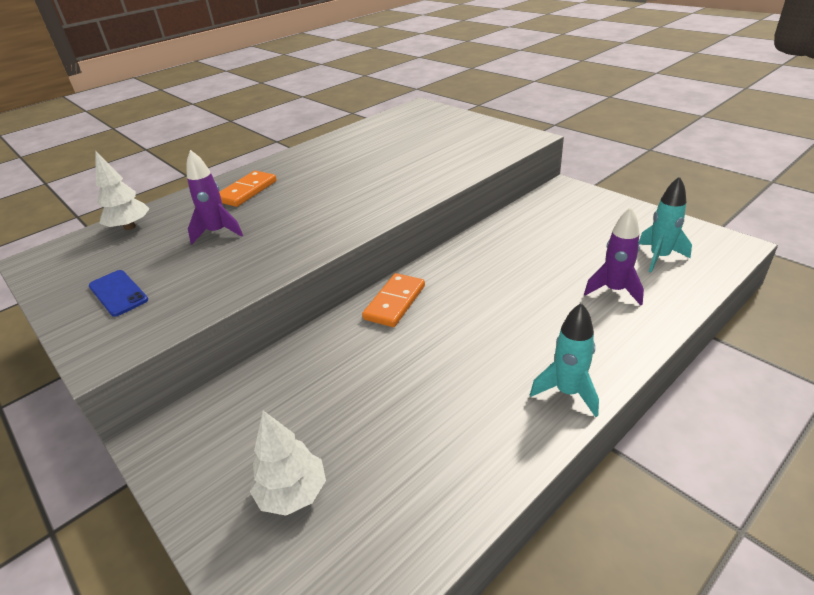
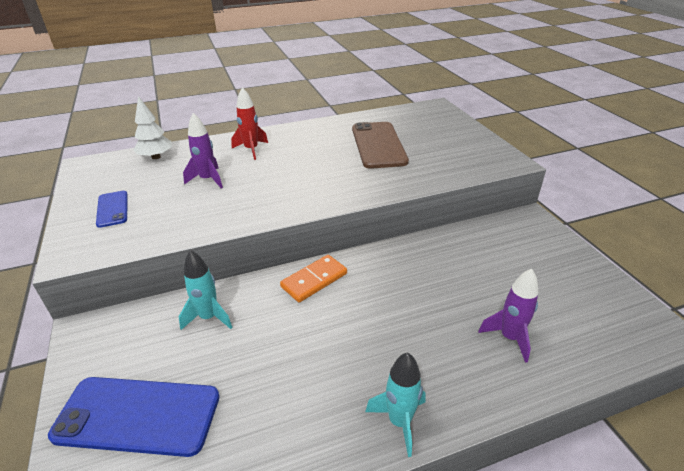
camera: 20 degrees right, 0 degrees up
(247, 191) = (251, 150): orange domino -> red rocket
(293, 493) = (137, 416): white tree -> blue phone
(387, 153) = (378, 145): none -> brown phone
(659, 257) = (577, 319): turquoise rocket -> turquoise rocket (209, 317)

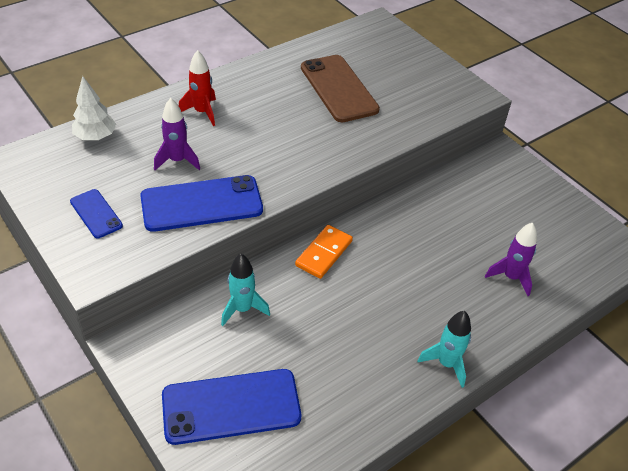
camera: 20 degrees left, 10 degrees up
(205, 213) = (201, 203): none -> blue phone

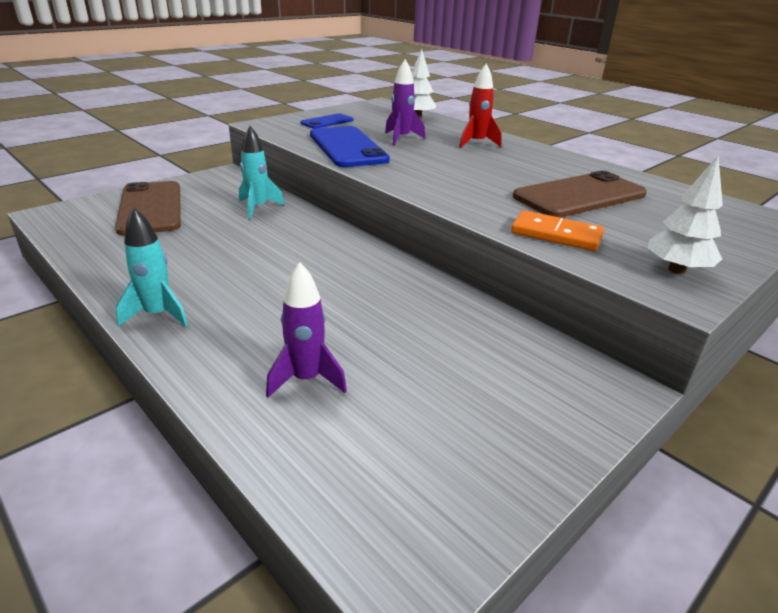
camera: 85 degrees right, 15 degrees down
(231, 407) = (150, 208): blue phone -> brown phone
(324, 253) = (334, 241): orange domino -> orange domino (556, 234)
(450, 87) = (676, 270): none -> white tree

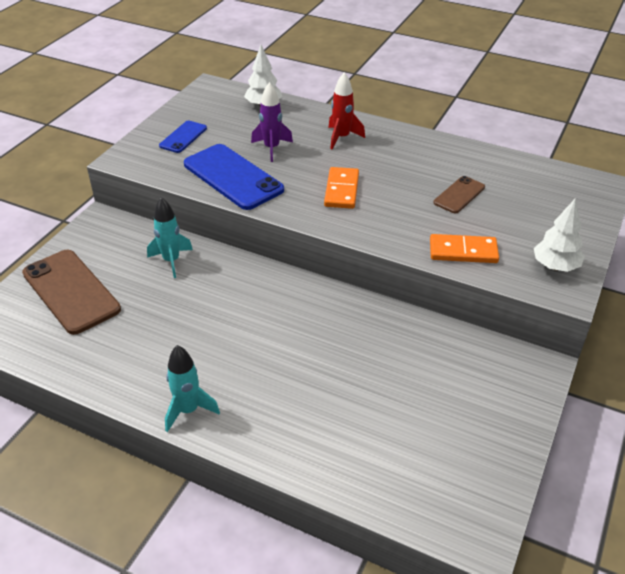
camera: 20 degrees left, 10 degrees up
(306, 379) = (341, 430): purple rocket -> none
(448, 171) = (342, 190): none -> orange domino
(579, 195) = (459, 195): brown phone -> brown phone, size x0.53

